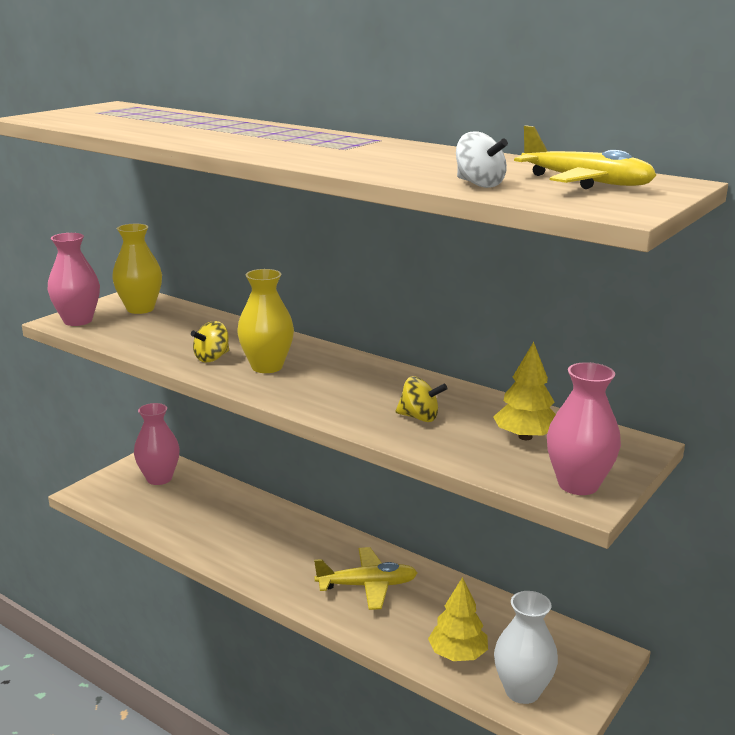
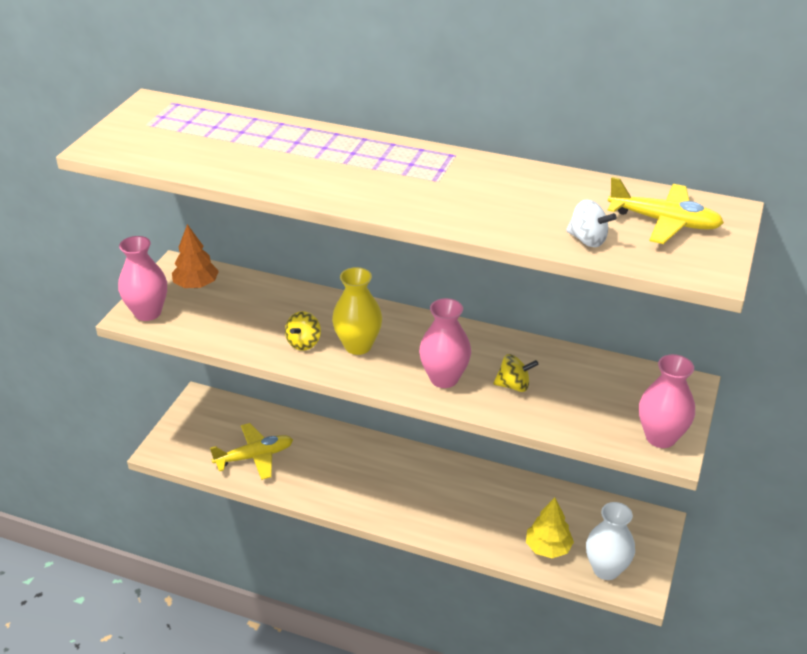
camera: 15 degrees left, 15 degrees up
(140, 309) = (196, 285): yellow vase -> orange tree
(159, 478) = (220, 421): pink vase -> pink vase (444, 378)
(367, 585) = (453, 498): yellow plane -> yellow plane (255, 457)
(525, 437) = (603, 392): yellow tree -> none

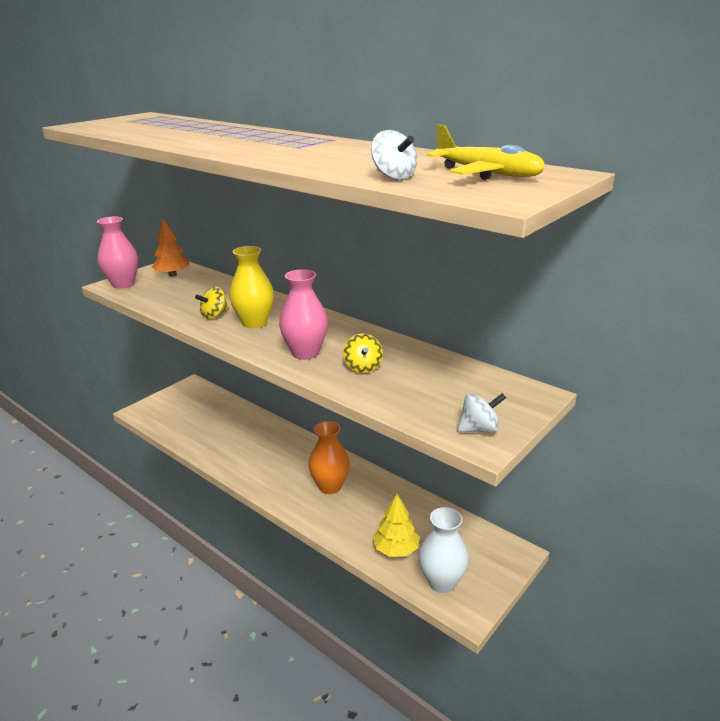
camera: 20 degrees right, 10 degrees down
(255, 457) = (201, 428): yellow plane -> none
(445, 495) = (330, 486): none -> orange vase
(514, 385) = (363, 367): yellow spinning top -> yellow spinning top turned 60 degrees clockwise
(660, 437) = (479, 429): pink vase -> white spinning top

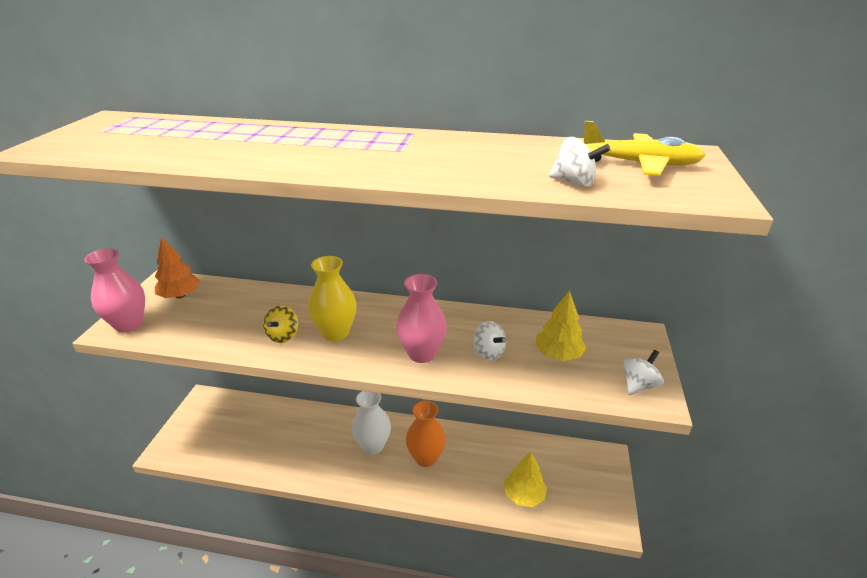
camera: 30 degrees left, 5 degrees up
(363, 367) = (488, 353): yellow spinning top -> white spinning top
(427, 386) = (558, 354): none -> yellow tree
(442, 582) = (579, 509): white vase -> white vase (373, 445)

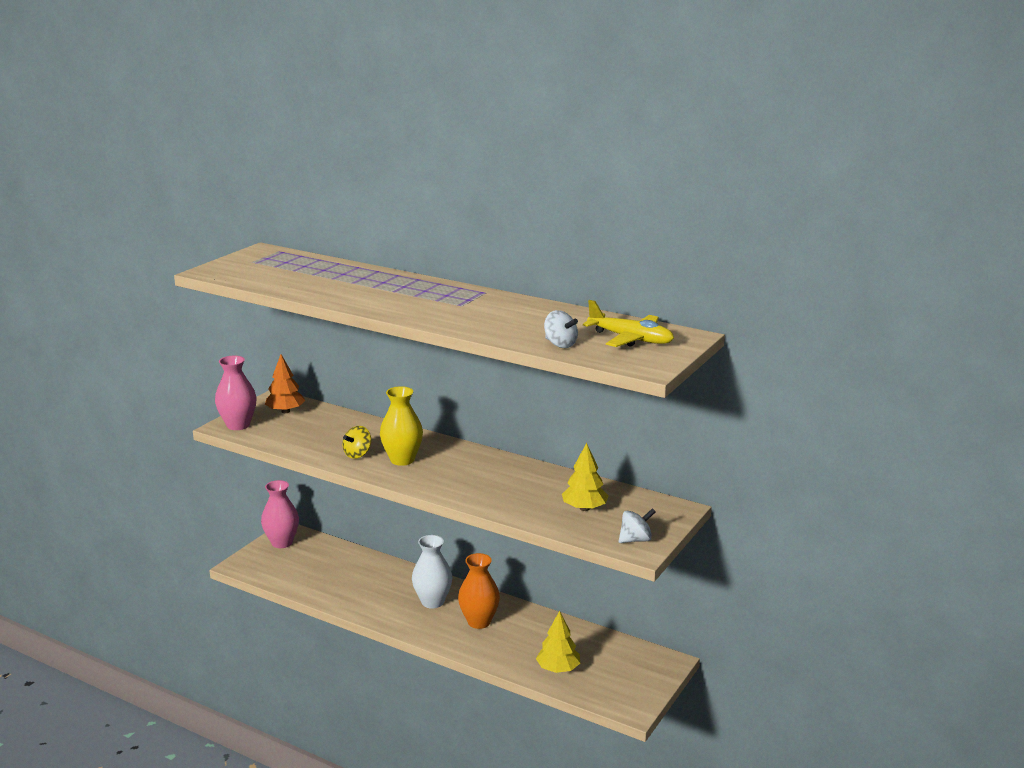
camera: 20 degrees right, 10 degrees down
(421, 353) = (465, 486): pink vase -> pink vase (282, 542)
(488, 353) = (523, 496): white spinning top -> none

